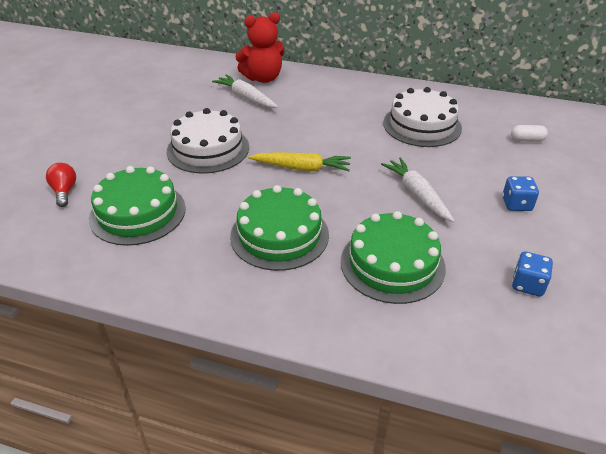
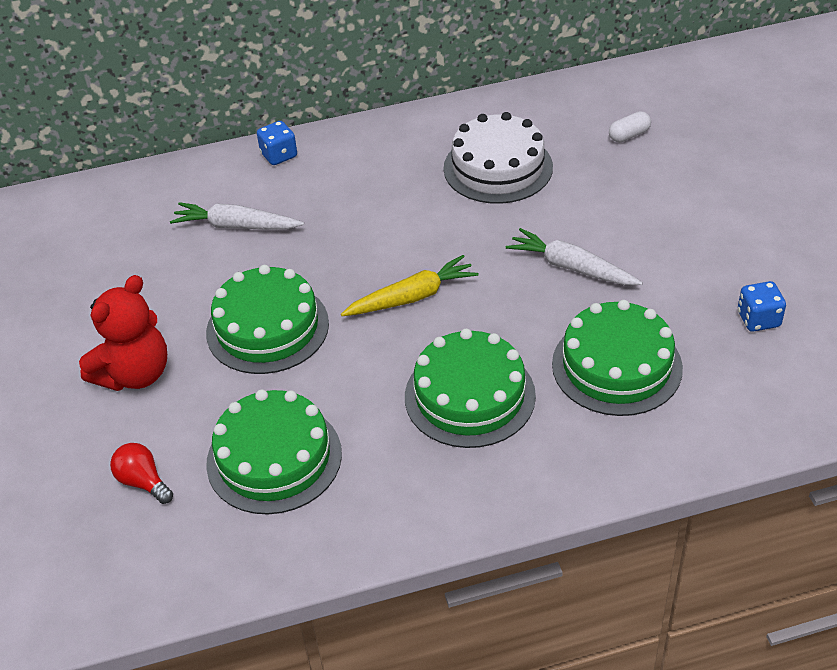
camera: 30 degrees left, 5 degrees up
(208, 149) = (267, 328): white cake -> green cake
(263, 78) = (228, 184): red teddy bear -> red teddy bear (135, 374)
(516, 204) = (680, 229): blue dice -> blue dice (279, 155)

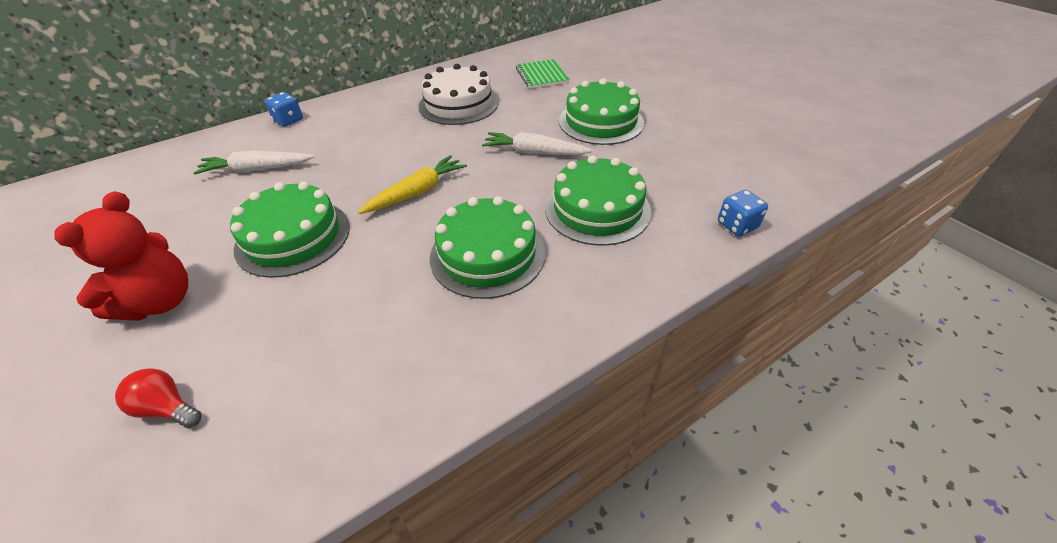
camera: 20 degrees left, 0 degrees up
(274, 458) = (314, 349): green cake -> green cake (601, 121)
(629, 135) = (541, 76): white capsule -> green notebook
(758, 319) = (682, 161): blue dice -> blue dice (737, 225)

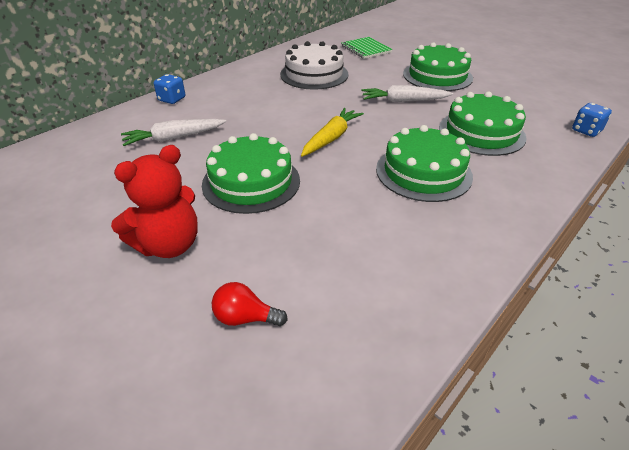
camera: 15 degrees left, 5 degrees down
(160, 301) = (169, 245): red teddy bear -> red teddy bear turned 45 degrees clockwise

